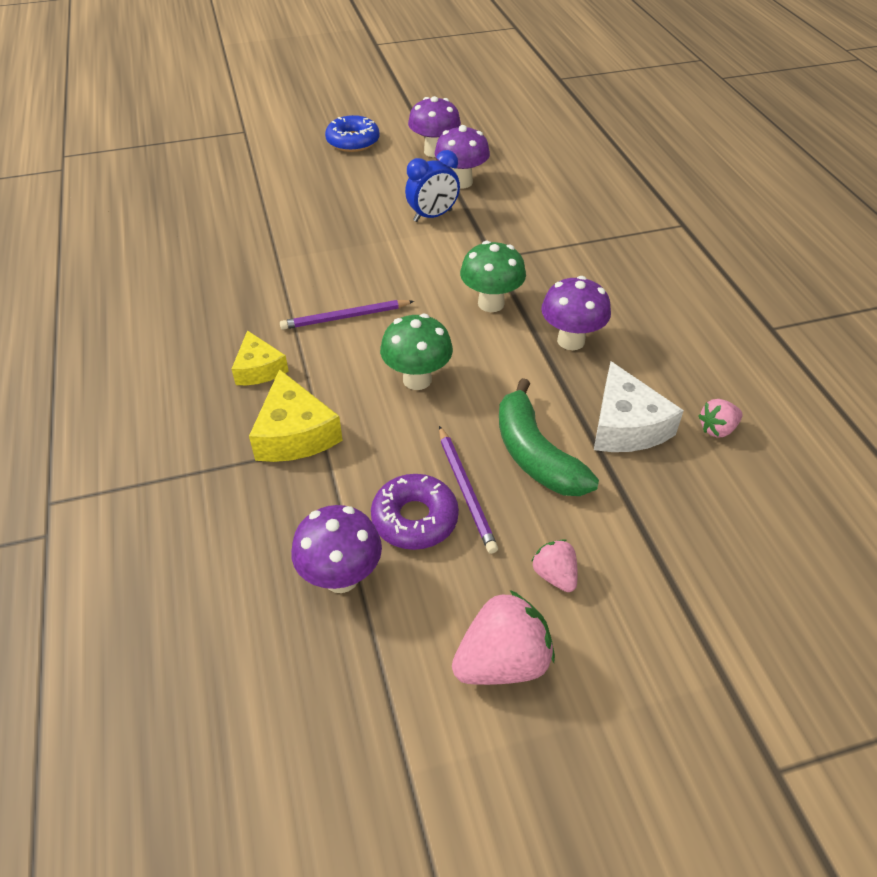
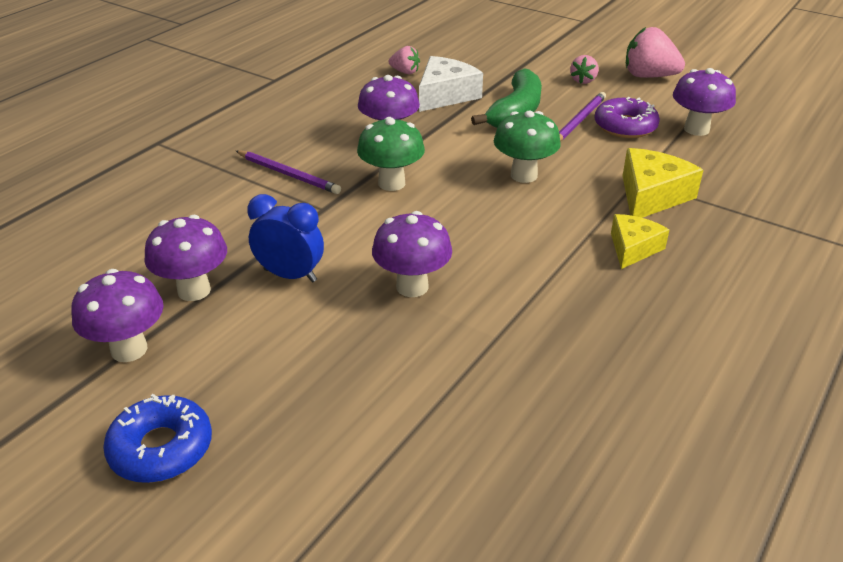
camera: 130 degrees left, 10 degrees down
(345, 317) = (512, 242): purple pencil -> purple pencil (288, 174)
(360, 252) = (412, 287): none -> purple mushroom

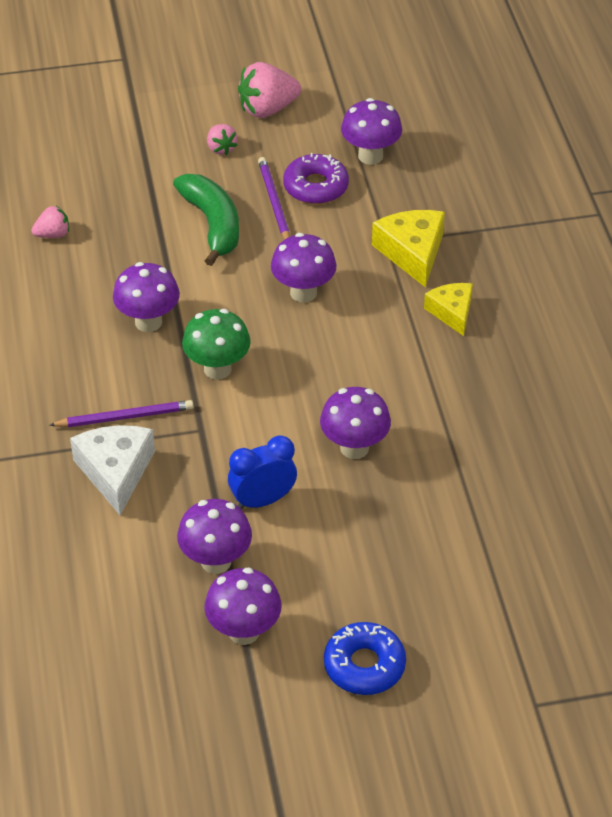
camera: 45 degrees left, 10 degrees up
(445, 95) = (129, 242): white cheese -> white cheese (115, 472)
(524, 175) = (303, 293): green mushroom -> purple mushroom

